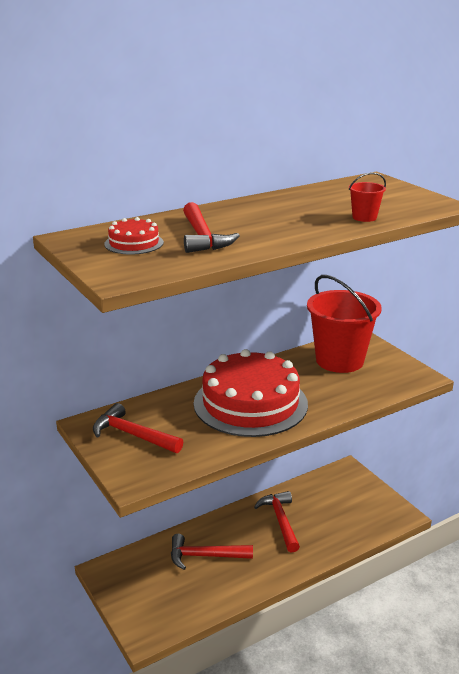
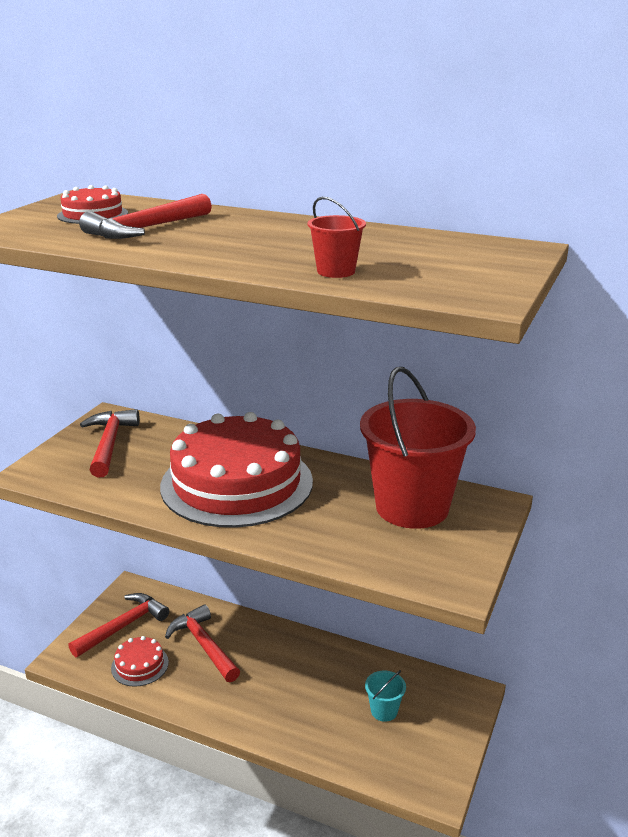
camera: 55 degrees right, 0 degrees up
(193, 596) = (140, 665): none -> red cake
(280, 520) = (312, 676): red hammer -> red hammer (123, 626)
(333, 506) = (384, 711): none -> turquoise bucket

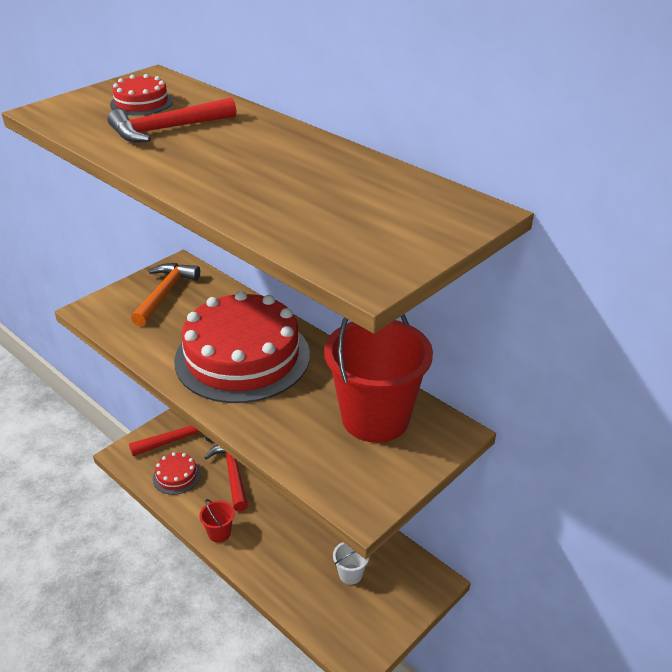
camera: 20 degrees right, 10 degrees up
(109, 443) = (165, 293): red hammer -> orange hammer
(336, 271) = (273, 215): red bucket -> red bucket (219, 533)
(384, 711) = (350, 574): turquoise bucket -> white bucket

